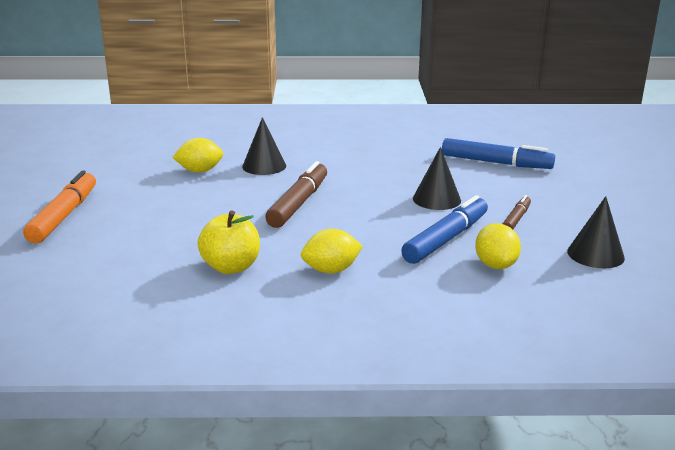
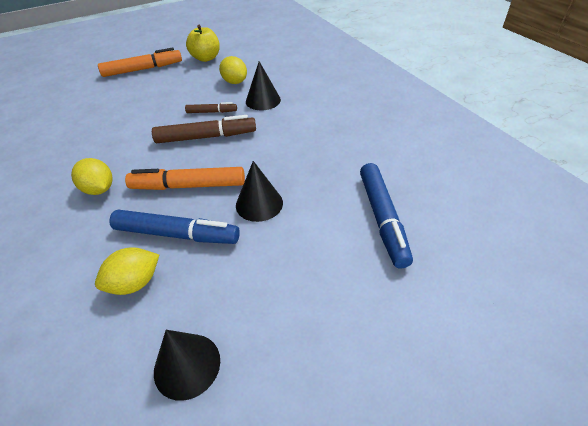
camera: 65 degrees right, 20 degrees up
(231, 267) = (93, 146): yellow apple -> yellow apple (206, 58)
(377, 224) = (188, 186): none -> orange marker
(516, 219) = (245, 272): brown marker -> brown marker (211, 112)

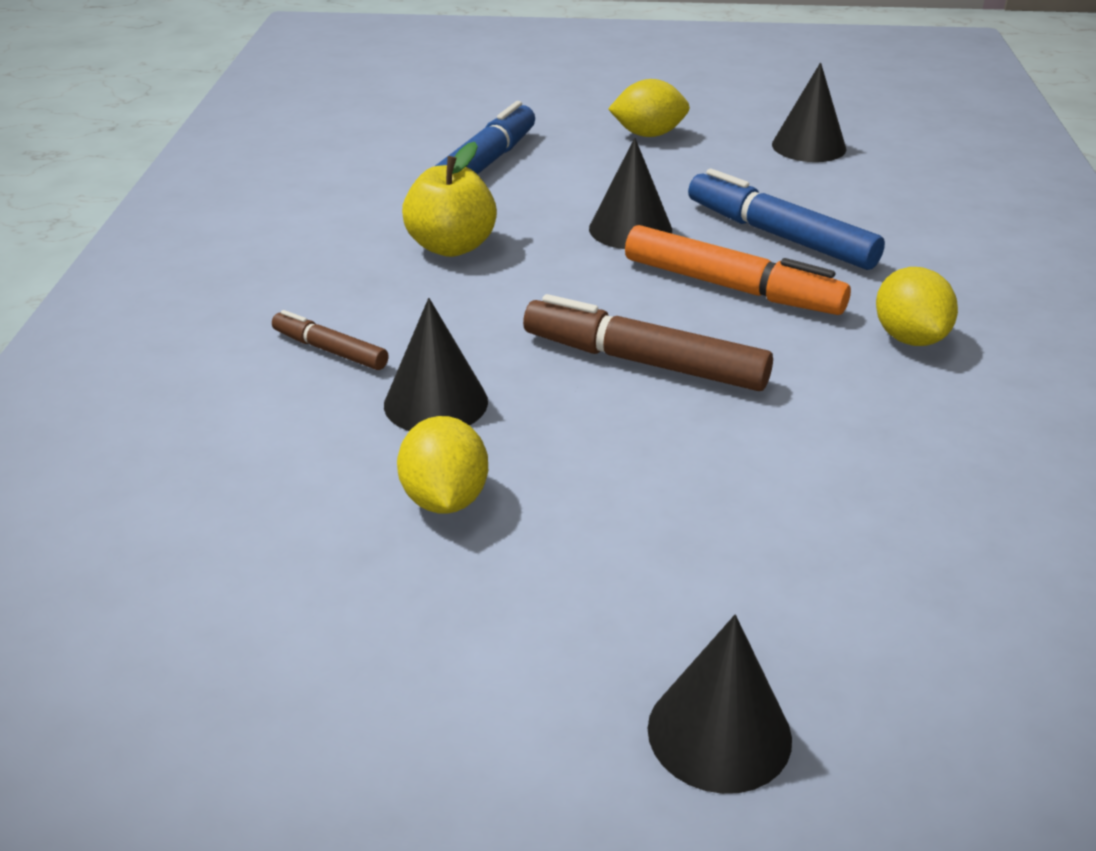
camera: 150 degrees left, 10 degrees down
(135, 283) = (855, 210): yellow lemon -> yellow lemon (648, 134)
(143, 69) = (719, 733): orange marker -> black cone
(206, 58) = (436, 679): yellow apple -> yellow apple (451, 247)
(211, 112) = (587, 421): brown marker -> brown marker (330, 350)

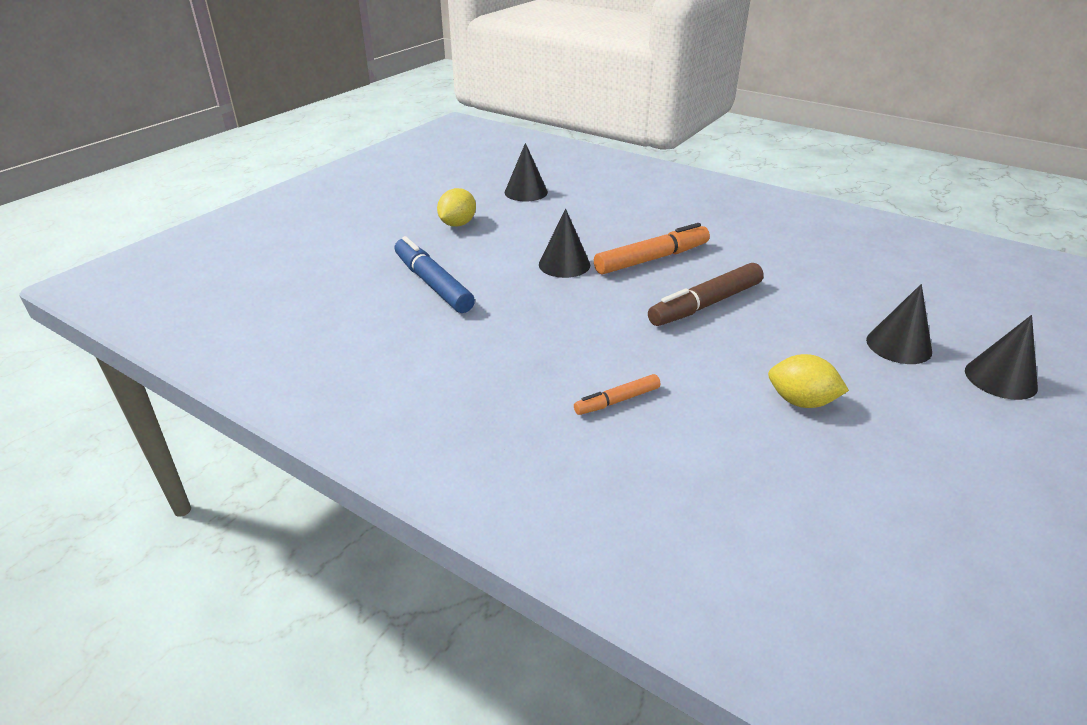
camera: 60 degrees left, 0 degrees up
(330, 350) = (617, 401): brown marker -> orange marker
(436, 402) = (703, 378): black cone -> black cone (898, 345)
(451, 247) = (527, 323): yellow apple -> none
(780, 236) = (612, 230): blue marker -> none
(909, 338) = (731, 236): yellow lemon -> none

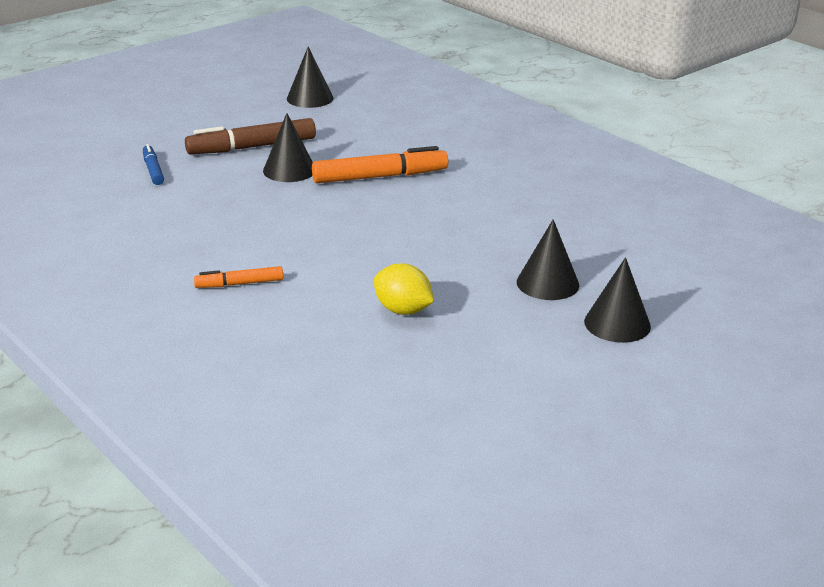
camera: 15 degrees right, 5 degrees down
(433, 284) = (153, 170): blue marker -> blue marker, size x0.55
(457, 224) = (217, 120): yellow lemon -> none
(705, 304) = (394, 223): brown marker -> brown marker (252, 147)

